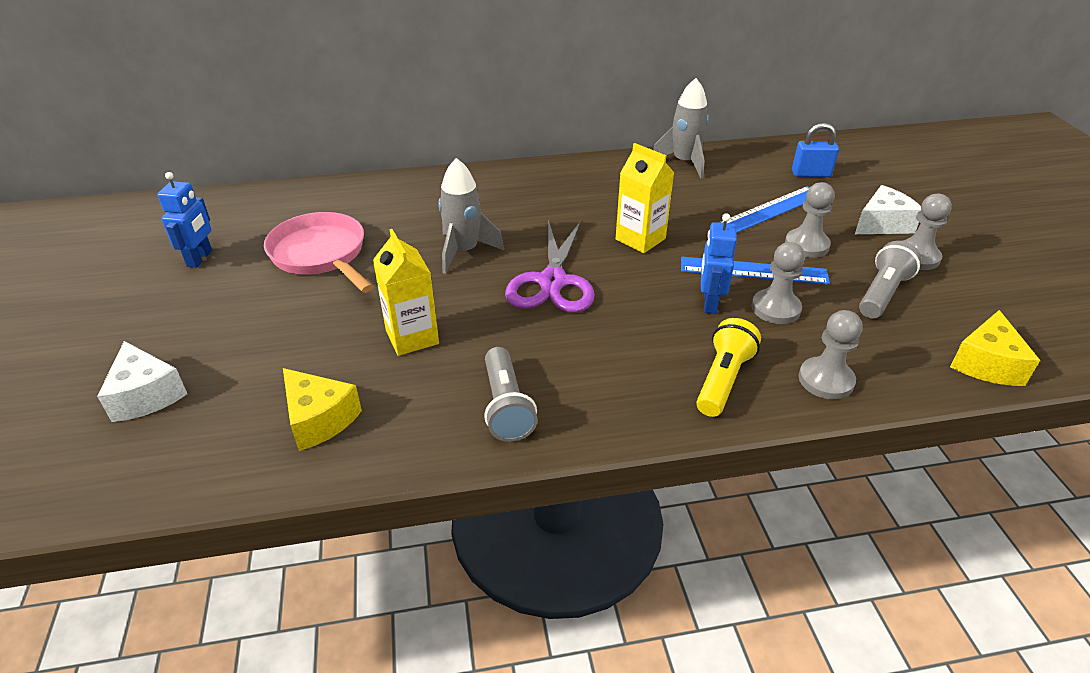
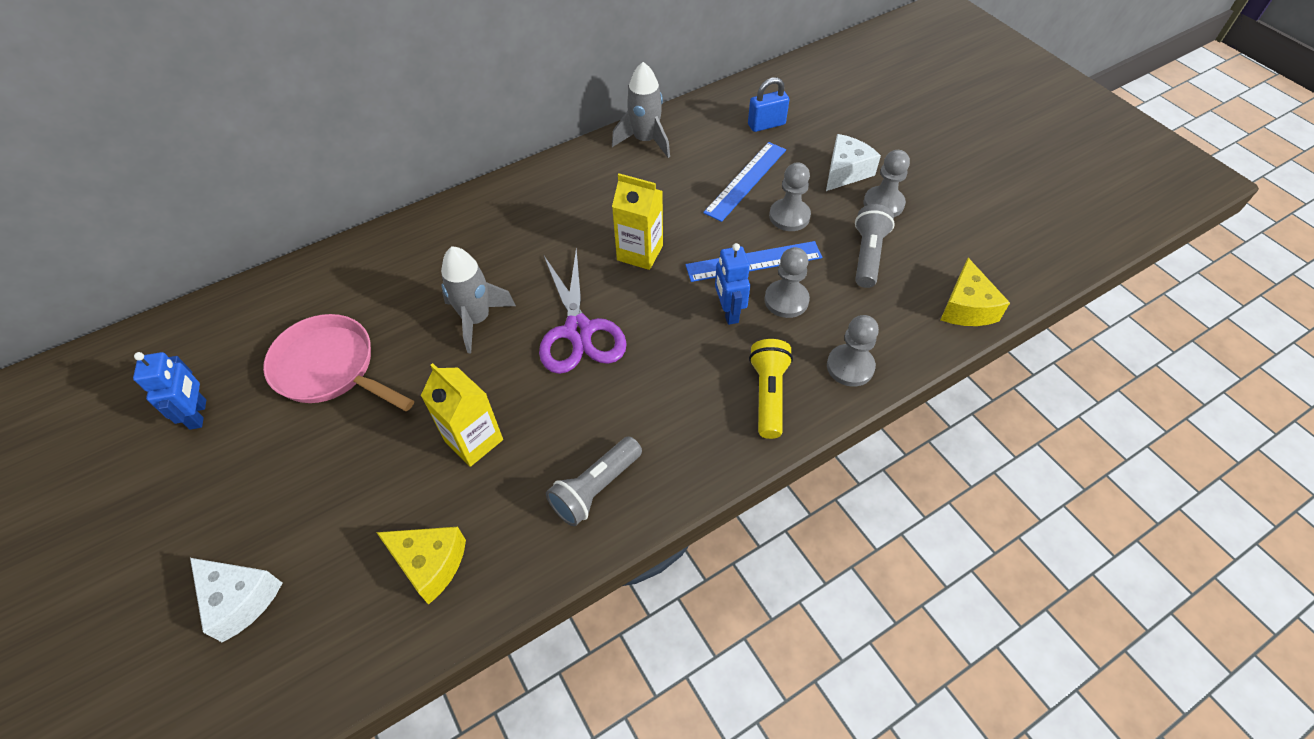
camera: 20 degrees left, 15 degrees up
(506, 406) = (595, 488): grey flashlight -> grey flashlight turned 75 degrees clockwise

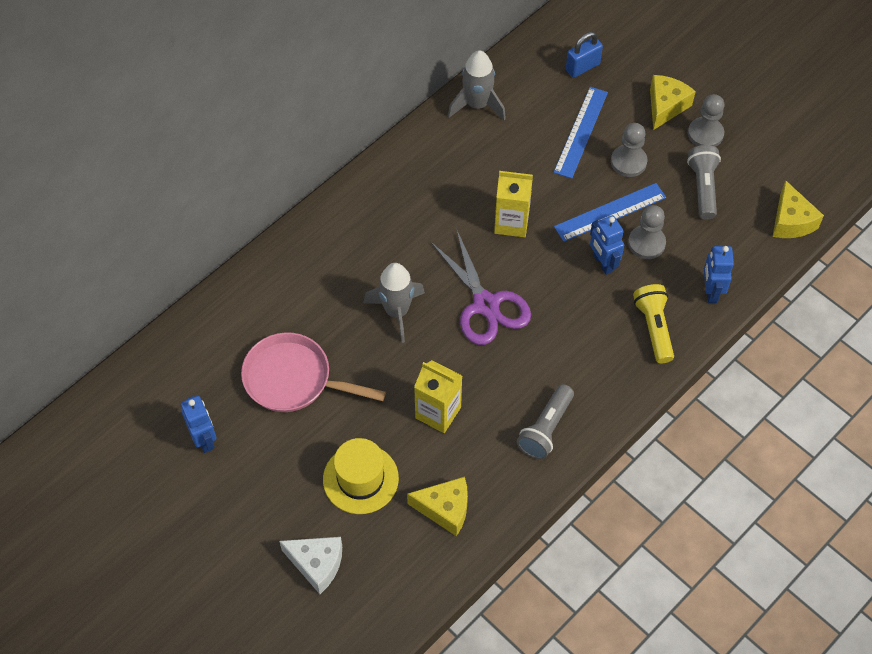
camera: 15 degrees left, 5 degrees up
(347, 500) = (360, 479): none -> yellow hat
(845, 172) = (666, 106): white cheese -> yellow cheese
(850, 366) = (711, 291): grey pawn -> blue robot

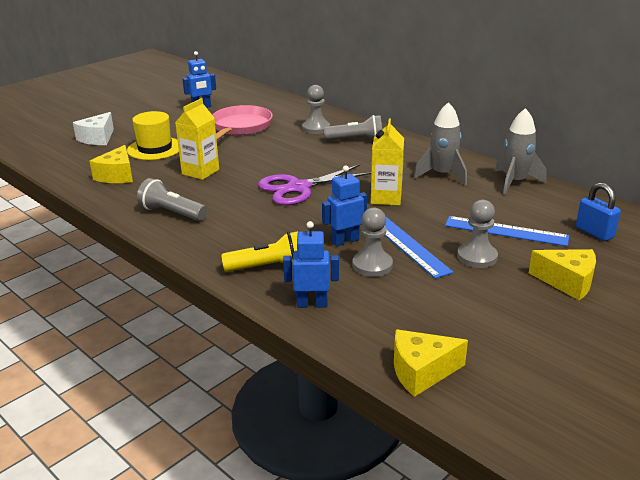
camera: 90 degrees right, 30 degrees down
(396, 312) = (293, 156): grey rocket -> grey rocket (442, 175)
(703, 188) = (456, 304): grey flashlight -> grey flashlight (356, 140)
(705, 134) = (539, 308): grey pawn -> grey pawn (316, 128)

